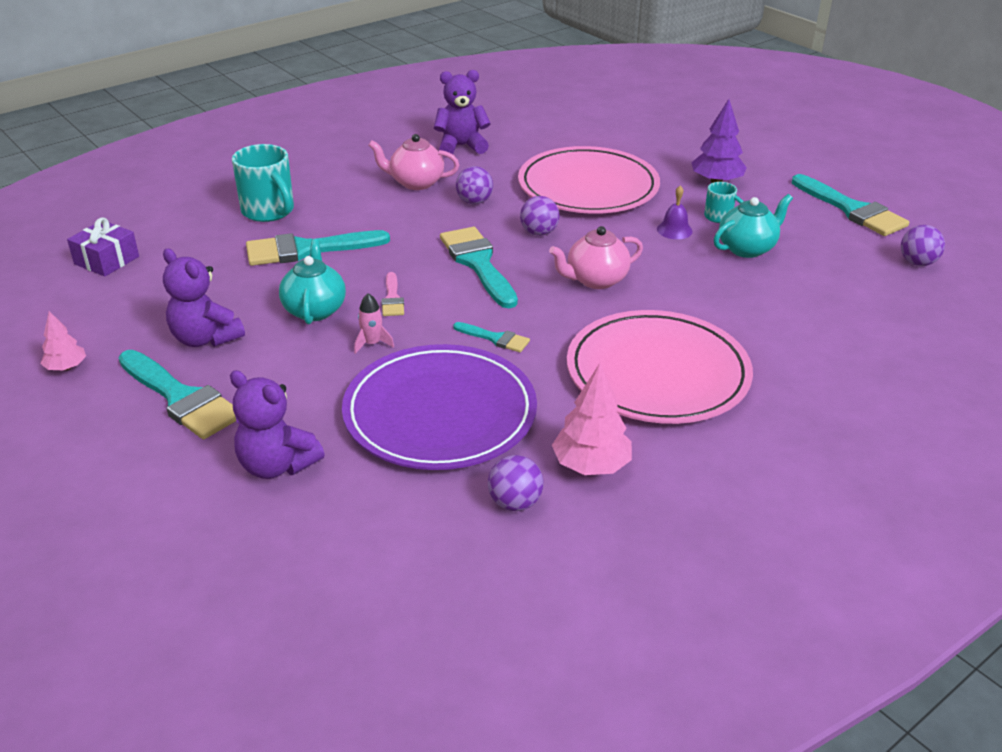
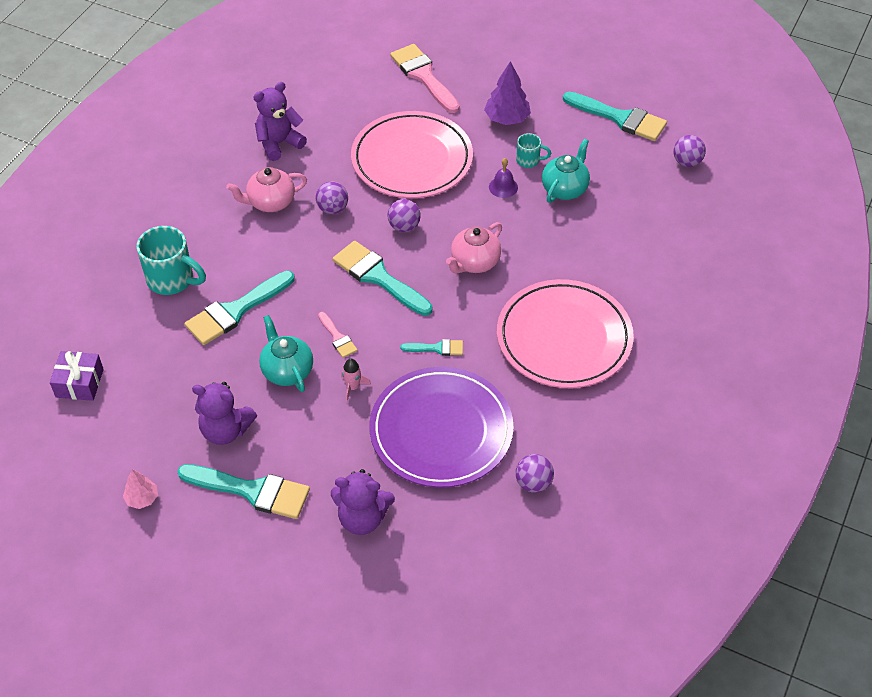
camera: 25 degrees left, 15 degrees up
(591, 465) = (563, 434): pink tree -> none
(647, 134) = (423, 76): none -> pink brush

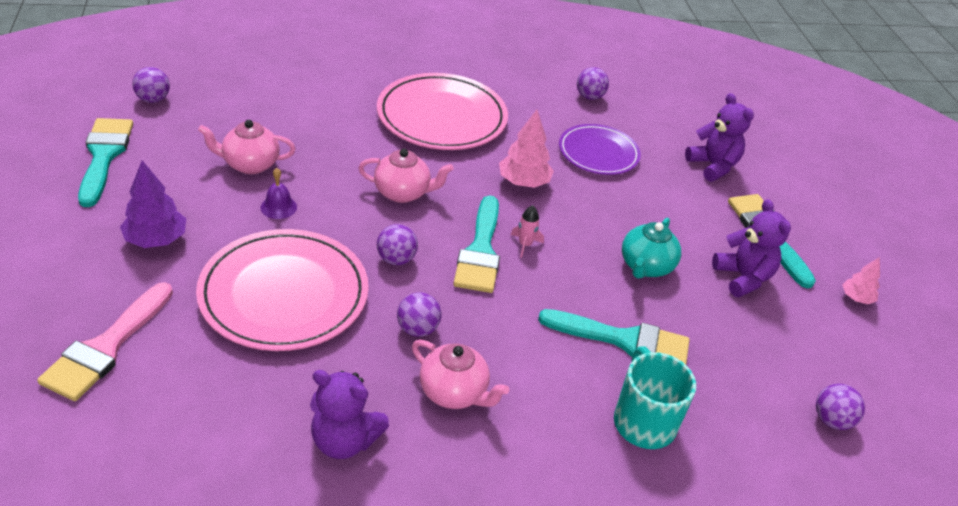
camera: 130 degrees left, 10 degrees down
(79, 383) = (831, 420): purple gift -> purple ball
(337, 337) = (577, 249): pink brush -> none
(353, 387) = (615, 217): pink rocket -> pink rocket (525, 244)
(437, 348) = (523, 182): turquoise brush -> pink tree
(441, 430) = (598, 153): purple plate -> purple plate, size x0.62
(529, 160) = (221, 201): turquoise mug -> none
(565, 189) = (250, 164): turquoise teapot -> pink teapot

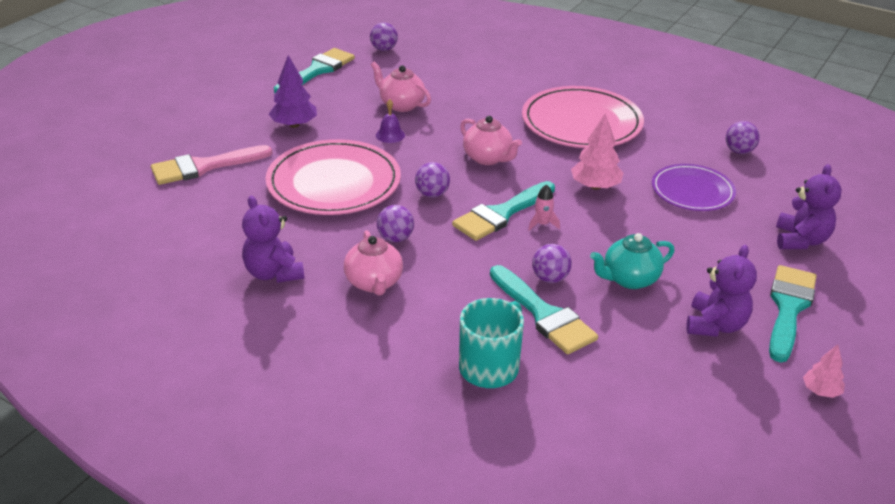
camera: 45 degrees right, 5 degrees down
(831, 420) = (662, 452): purple ball -> purple ball (550, 278)

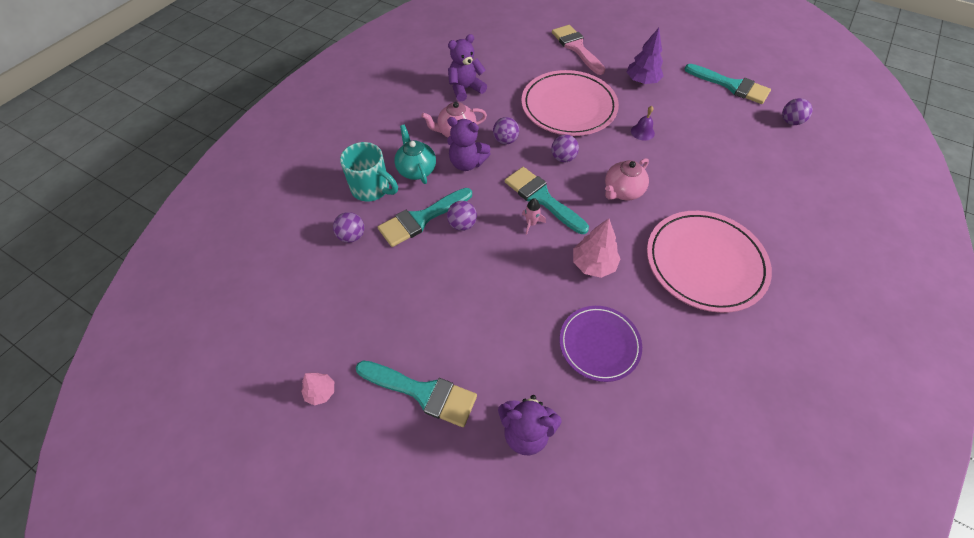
camera: 90 degrees right, 20 degrees up
(401, 105) = (693, 136): pink teapot -> none
(629, 279) = (462, 275): turquoise teapot -> turquoise teapot (416, 170)
(715, 325) = (404, 328): purple teddy bear -> purple teddy bear (467, 163)
(739, 151) = (690, 407): purple ball -> purple ball (352, 236)

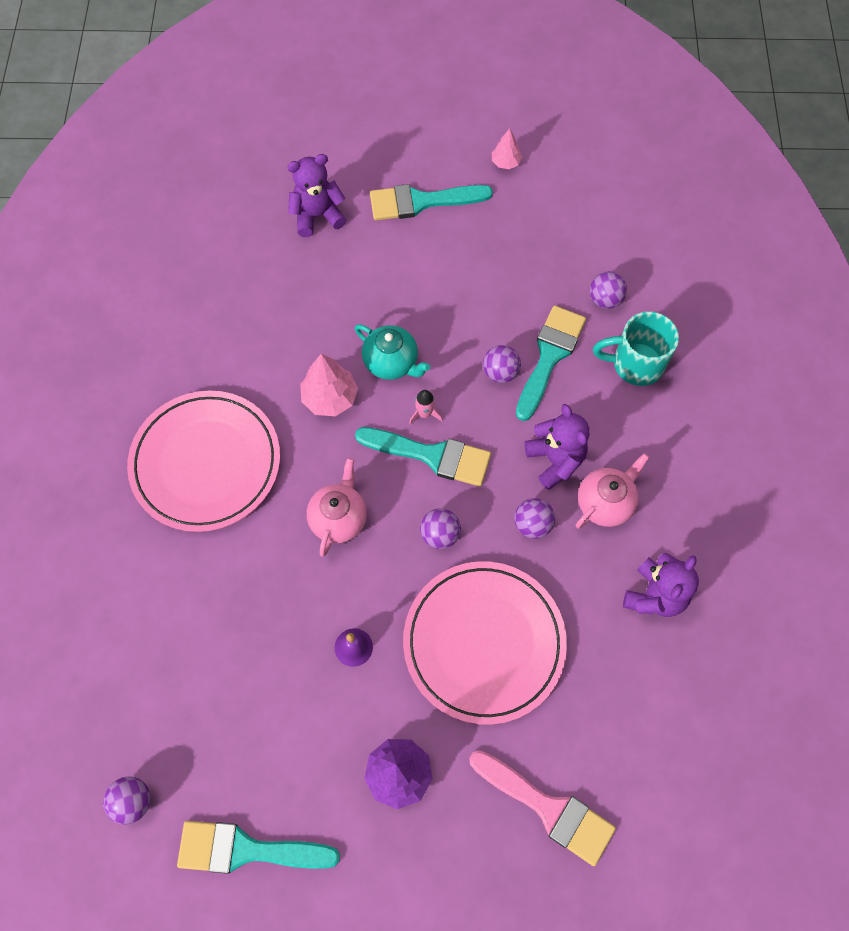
camera: 150 degrees right, 10 degrees up
(416, 170) = (607, 417): turquoise teapot -> turquoise teapot (391, 363)
(467, 163) = (555, 460): purple teddy bear -> purple teddy bear turned 75 degrees clockwise
(599, 344) = (287, 316): purple plate -> none

